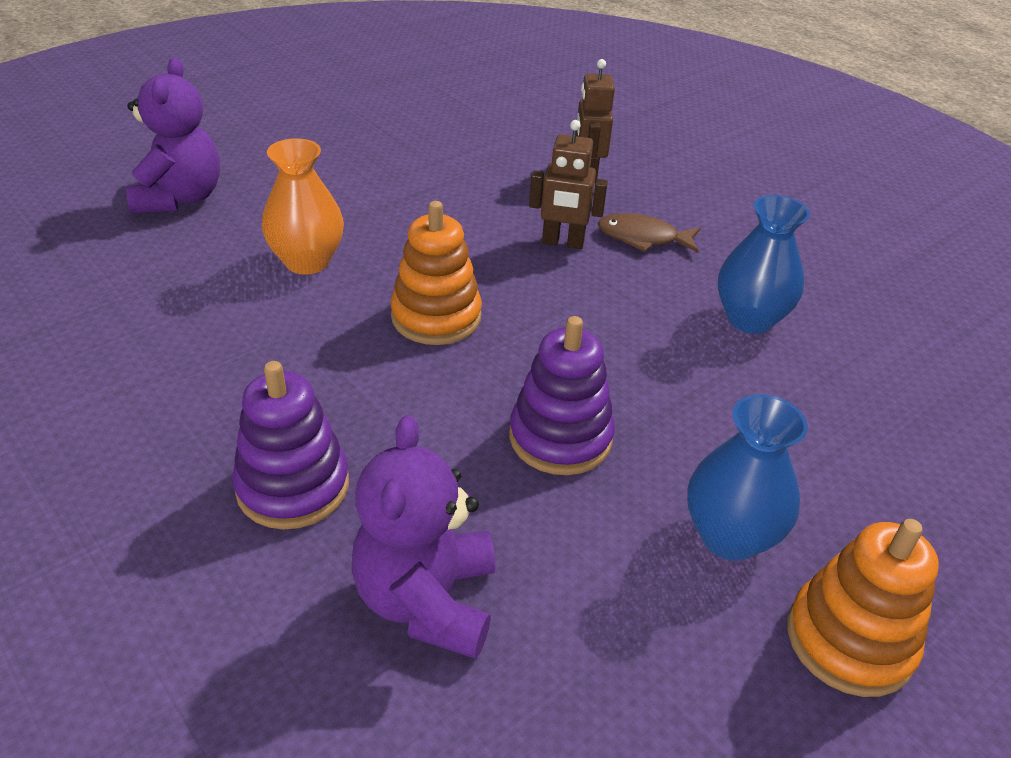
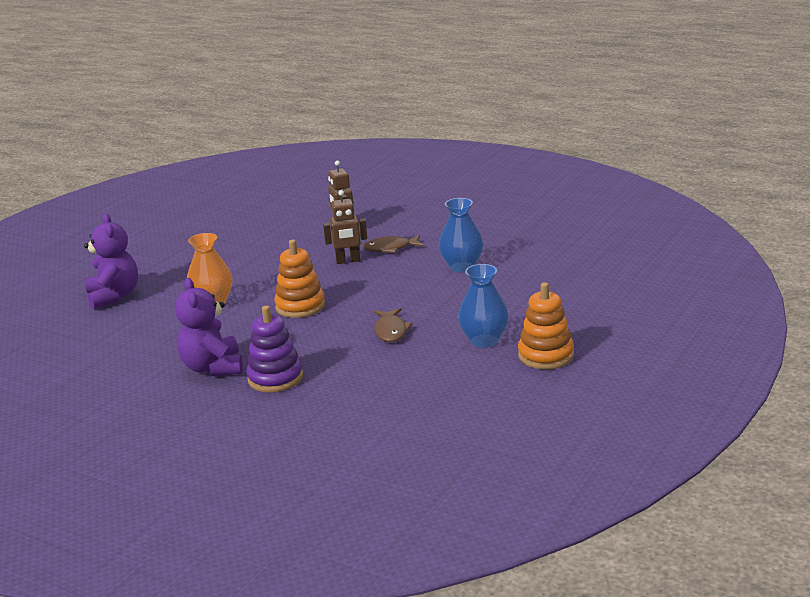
camera: 15 degrees left, 15 degrees down
(427, 600) = (363, 392): purple teddy bear -> purple teddy bear (213, 368)
(560, 437) = (391, 331): purple stacking toy -> brown fish

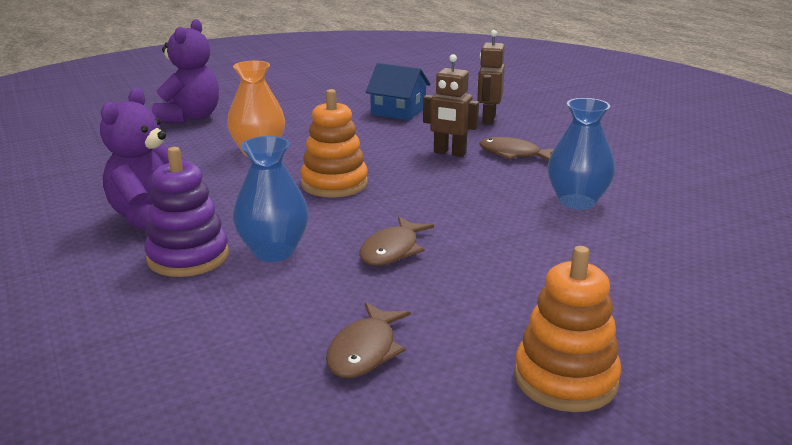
camera: 30 degrees right, 0 degrees up
(270, 241) = (398, 111): none -> blue house
(441, 381) = (365, 351): none -> brown fish
(484, 341) = (496, 313): blue vase -> blue vase (273, 251)

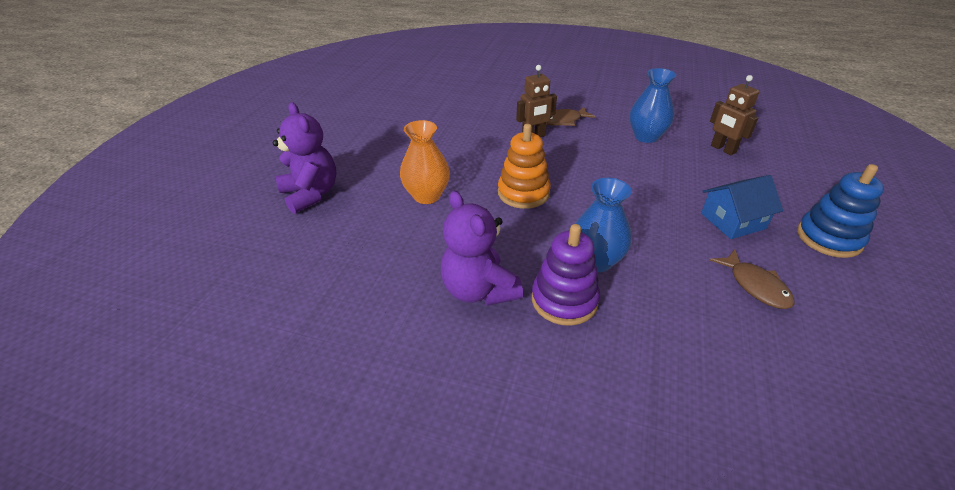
camera: 45 degrees left, 15 degrees up
(392, 250) = (642, 218): brown fish -> none
(398, 111) = (443, 119): blue house -> blue house (733, 221)
(488, 119) = (504, 102): brown robot -> brown robot (722, 149)
(565, 379) = (828, 238): orange stacking toy -> blue stacking toy

